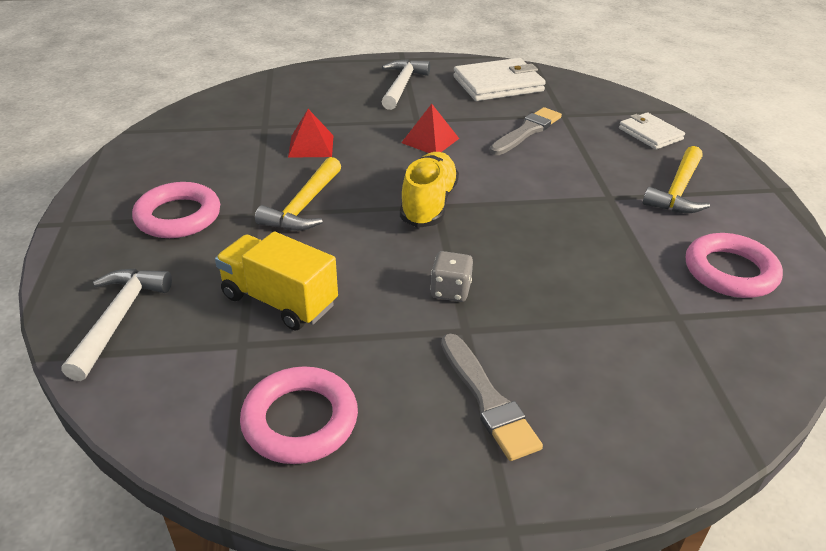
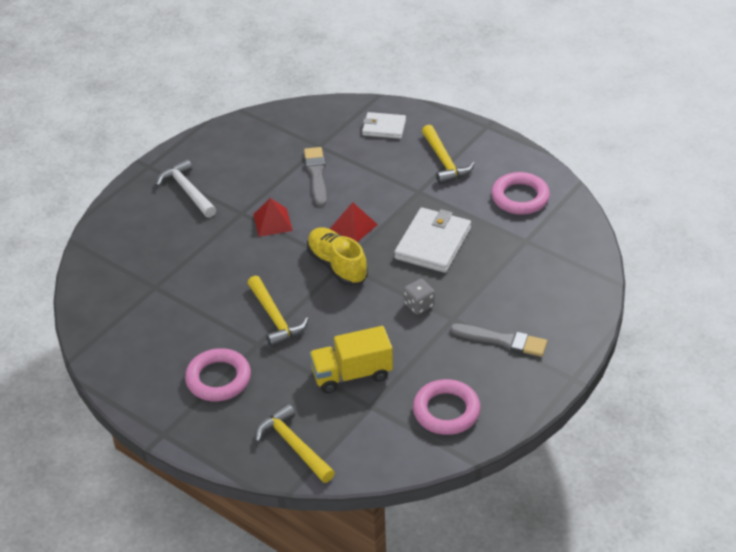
camera: 45 degrees left, 5 degrees up
(119, 318) = (293, 445): white hammer -> yellow hammer
(311, 146) = (210, 279): red pyramid -> red pyramid (353, 226)
(498, 84) = (246, 146): white wallet -> white wallet (433, 243)

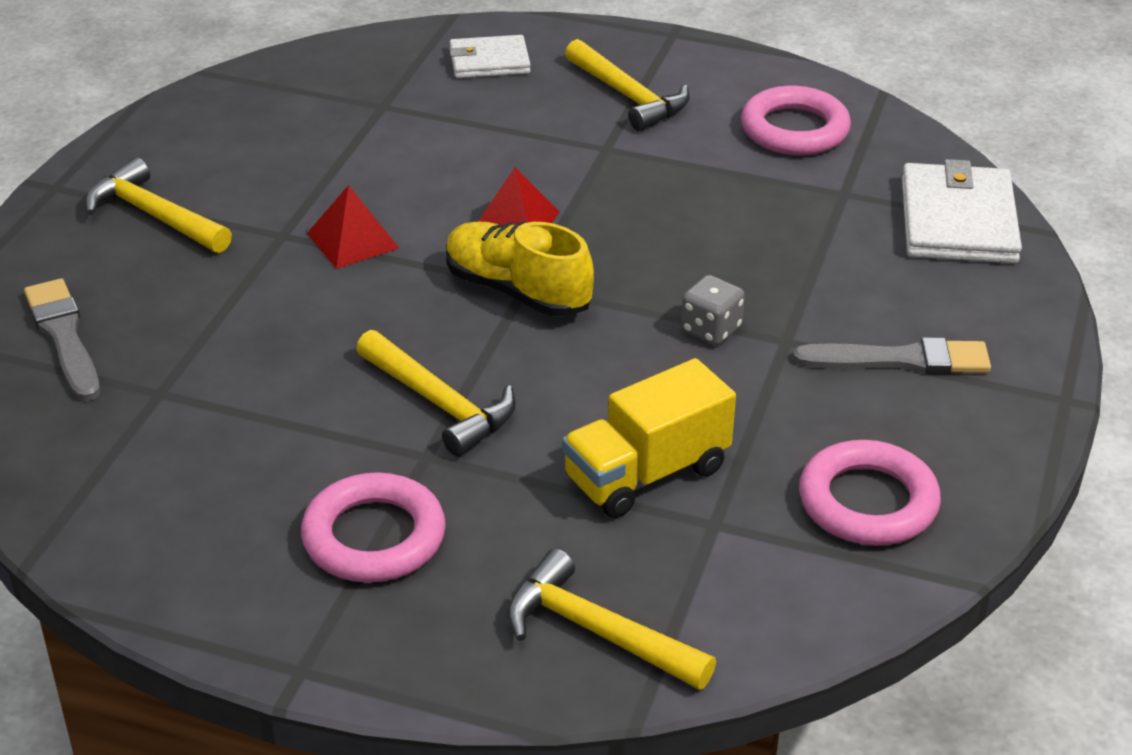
camera: 20 degrees left, 5 degrees down
(187, 191) = (154, 216): white hammer -> yellow hammer
(316, 174) = (400, 151): grey brush -> grey brush (64, 337)
(433, 243) = (679, 224): white wallet -> white wallet (957, 220)

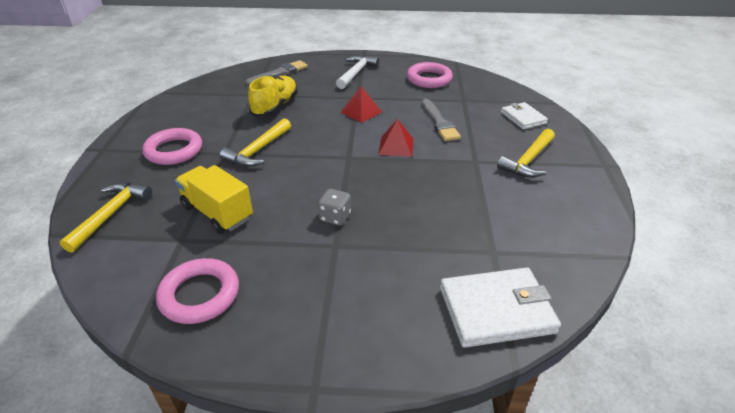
camera: 75 degrees right, 0 degrees up
(154, 216) = (356, 73): yellow hammer -> white hammer
(517, 291) = (343, 155): yellow shoe -> yellow shoe (275, 106)
(794, 129) = (546, 223): pink ring -> pink ring (429, 79)
(901, 360) = (332, 296): grey brush -> grey brush (439, 122)

